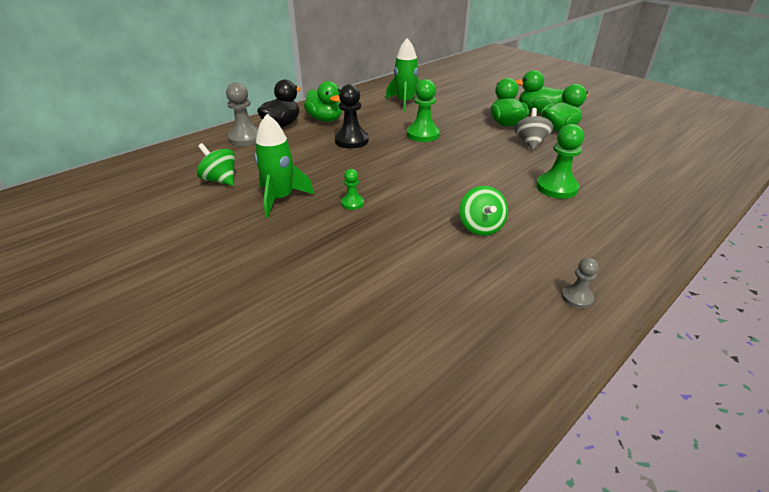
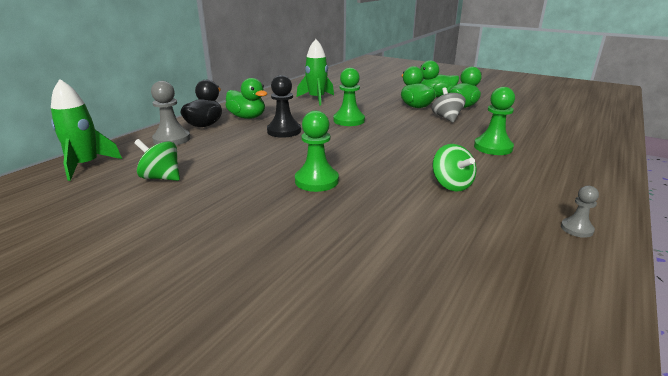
camera: 15 degrees left, 10 degrees down
(281, 198) = (239, 186): green rocket -> green rocket (86, 165)
(352, 203) = (316, 181): green pawn -> green pawn, size x1.83

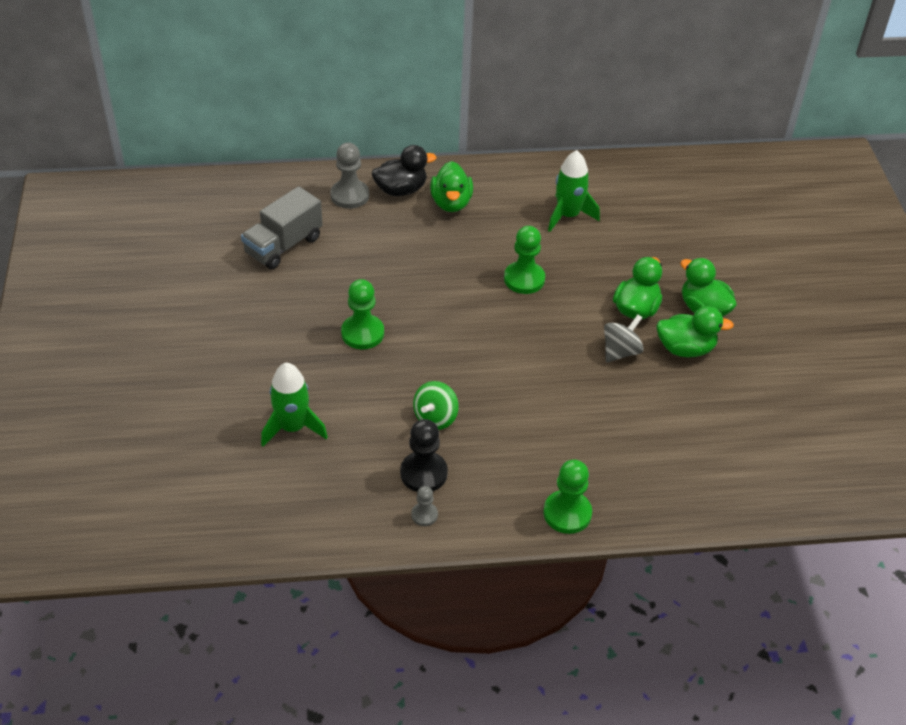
camera: 50 degrees right, 20 degrees up
(86, 165) = (261, 191): green rocket -> green rocket (293, 427)
(161, 177) = (283, 245): green spinning top -> grey truck
(284, 131) = (443, 251): black pawn -> black pawn (423, 473)
(493, 147) = (560, 418): green pawn -> green pawn (567, 513)

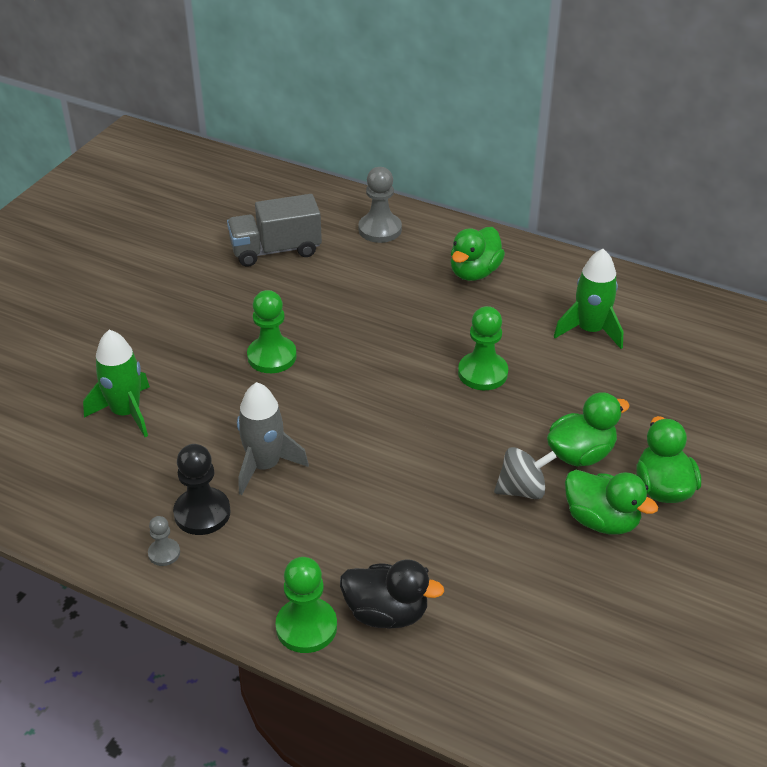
camera: 35 degrees right, 5 degrees down
(401, 190) = (435, 242): black duck -> black duck (386, 613)
(435, 418) = (264, 466): green spinning top -> grey rocket

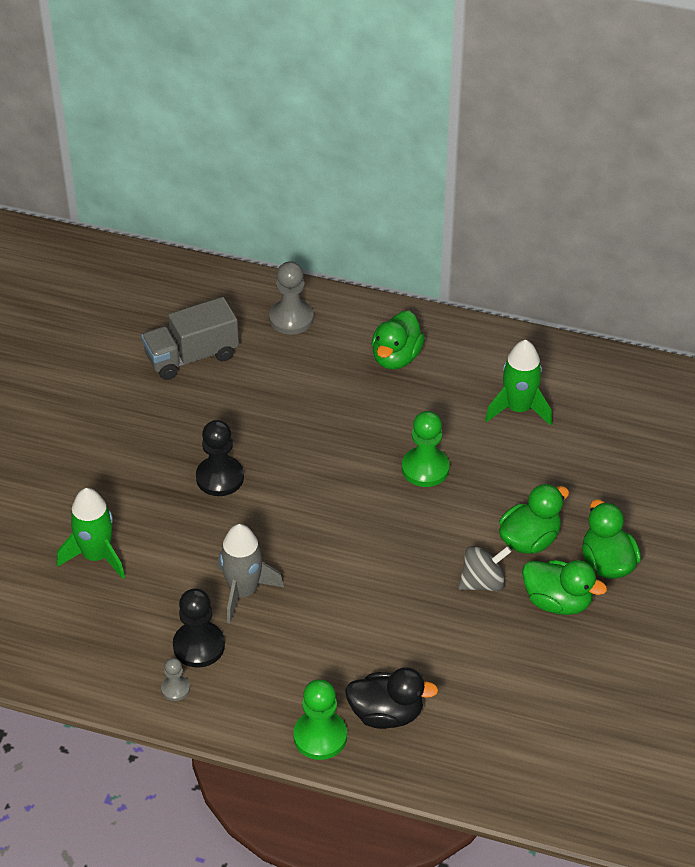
camera: 10 degrees left, 5 degrees up
(272, 356) = (220, 477): green pawn -> black pawn

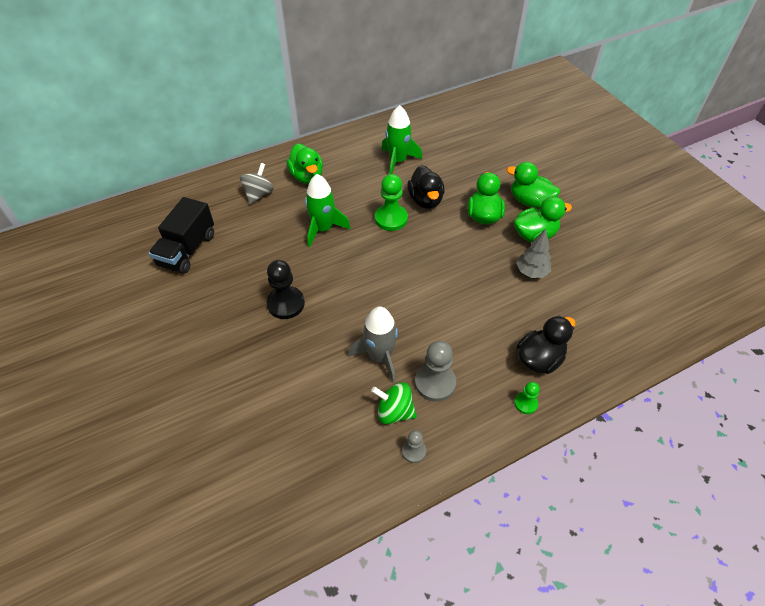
camera: 45 degrees left, 5 degrees up
(96, 556) = (263, 411): green rocket -> green rocket (323, 229)
(191, 356) = (187, 250): grey truck -> black truck
(199, 646) = (394, 412): black pawn -> green spinning top
(291, 318) = (225, 193): grey pawn -> grey pawn (435, 383)
(320, 736) = (525, 403): green pawn -> green pawn, size x0.55
(482, 582) = (491, 252): grey spinning top -> grey spinning top (259, 194)
(489, 476) = (425, 200): none -> black duck
(497, 634) = (531, 272): none -> grey tree

